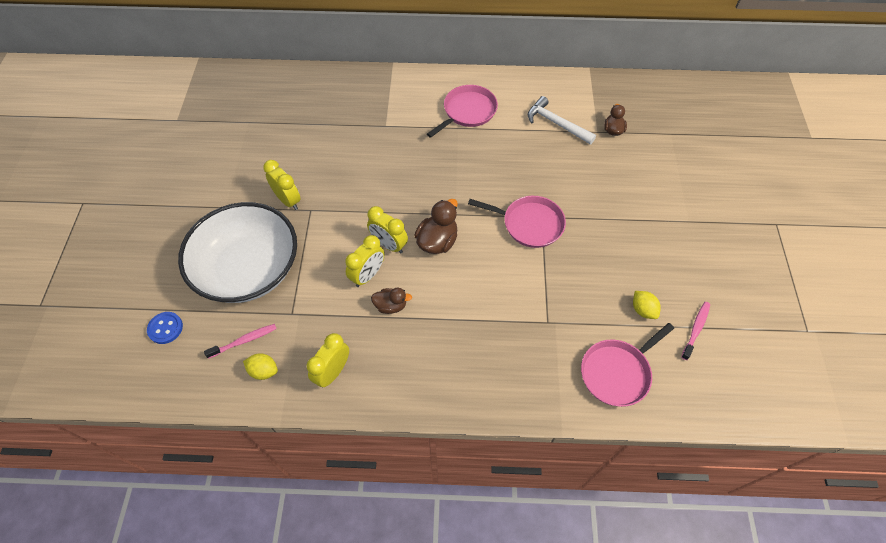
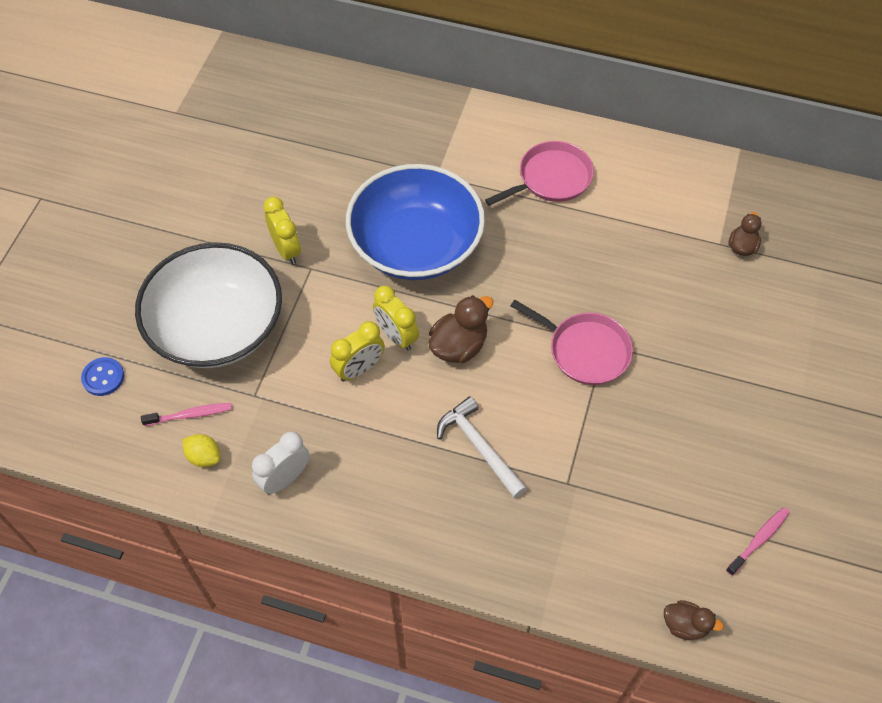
camera: 15 degrees right, 0 degrees up
(333, 372) = (285, 478): yellow clock -> white clock
(384, 177) = (416, 245): none -> blue bowl
(391, 306) = (377, 414): brown duck -> brown duck (685, 625)
(556, 123) = (666, 220): white hammer -> white hammer (479, 447)
(617, 373) = (635, 568): pink pan -> none
(643, 310) = (697, 498): yellow lemon -> none

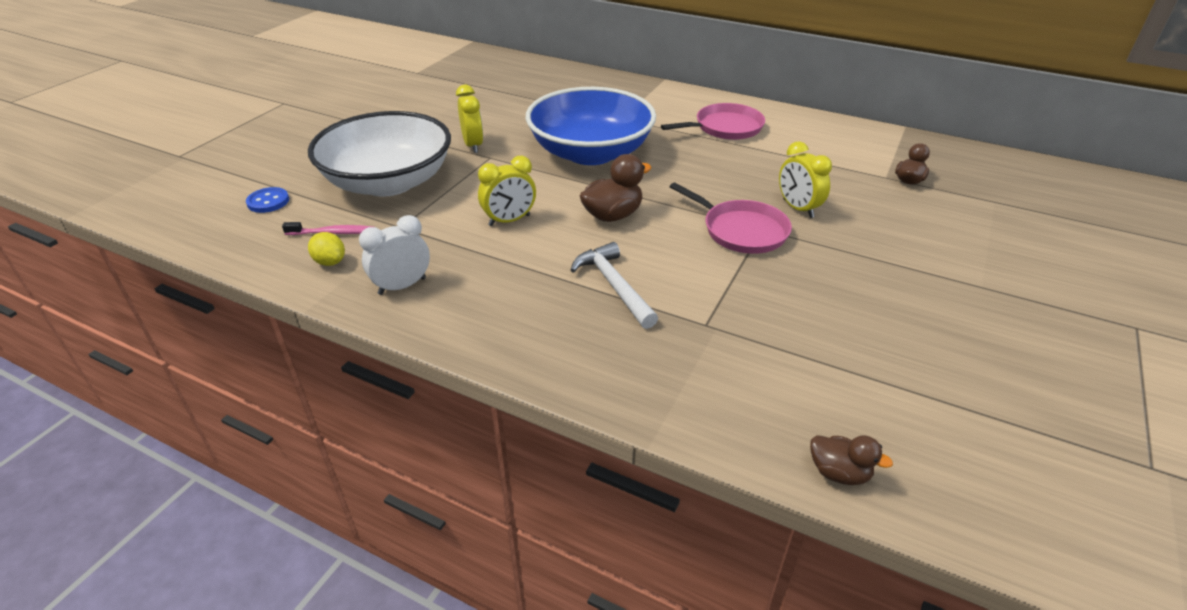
camera: 10 degrees right, 20 degrees down
(396, 336) = (553, 203): yellow clock -> yellow clock (798, 208)
(759, 540) = (937, 401): pink toothbrush -> none

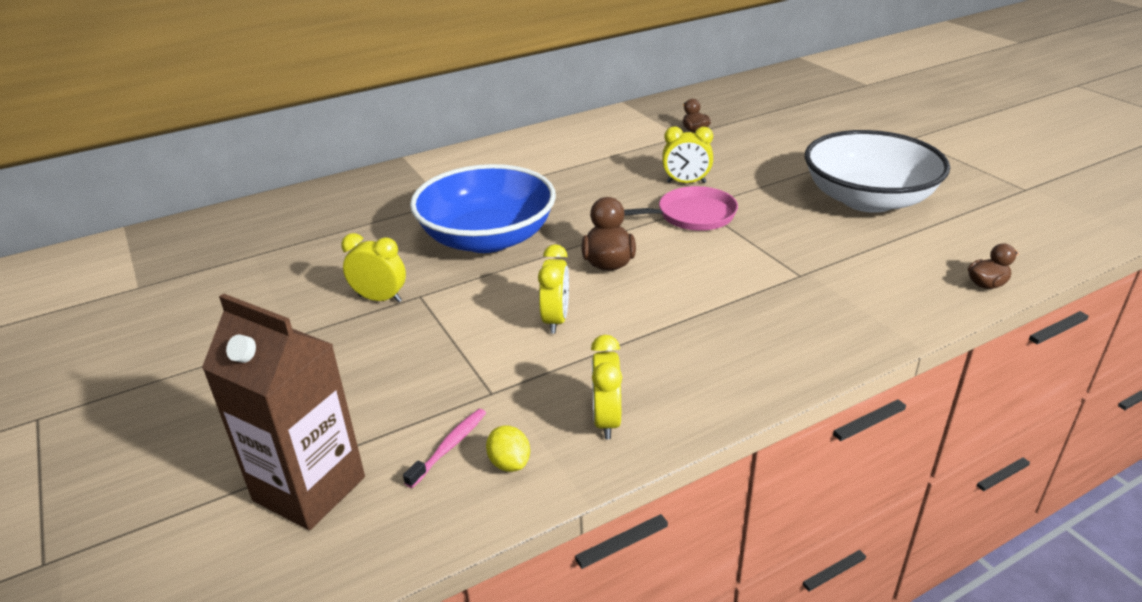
camera: 55 degrees left, 5 degrees down
(268, 201) = (309, 489): blue button -> brown carton
(330, 262) = (509, 463): yellow lemon -> yellow lemon turned 75 degrees clockwise
(388, 182) = (385, 377): white bowl -> white bowl (868, 199)
(402, 286) = (606, 420): white clock -> yellow clock
(614, 285) = (714, 298): white hammer -> none
(725, 127) = (530, 163): pink pan -> none

